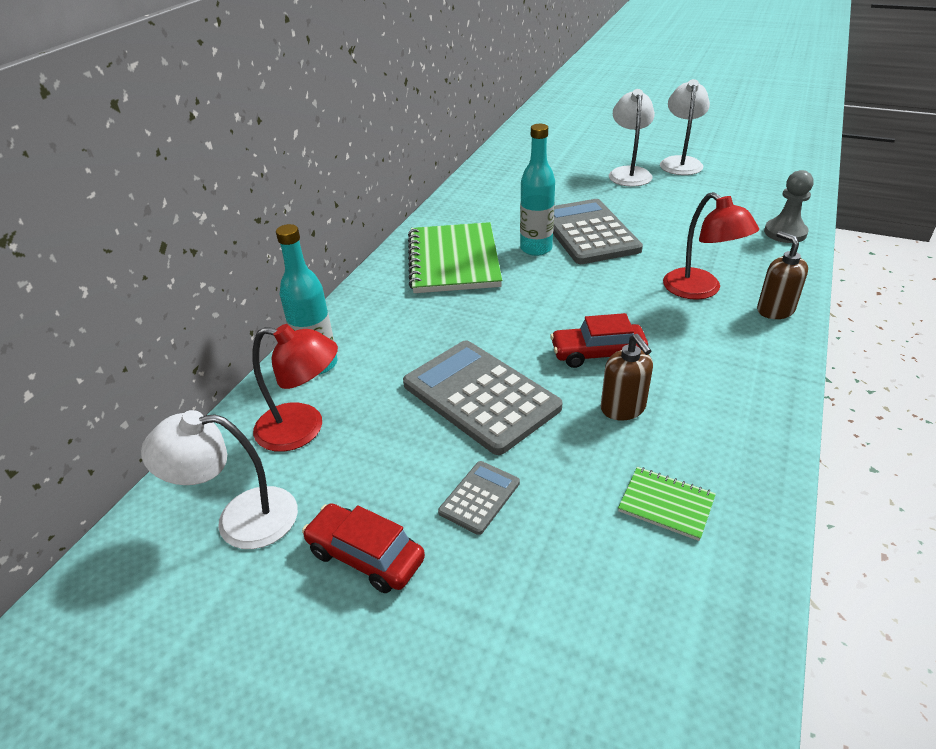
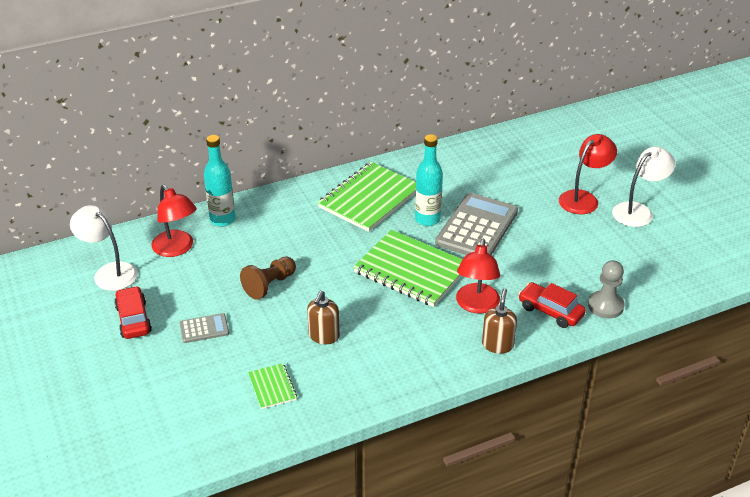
camera: 40 degrees right, 0 degrees up
(480, 396) = (269, 285): grey calculator -> brown pawn
(596, 296) = (411, 270): none -> green notebook
(597, 353) = (357, 302): red car -> red car (550, 311)
(629, 173) = (583, 198): white lamp -> red lamp

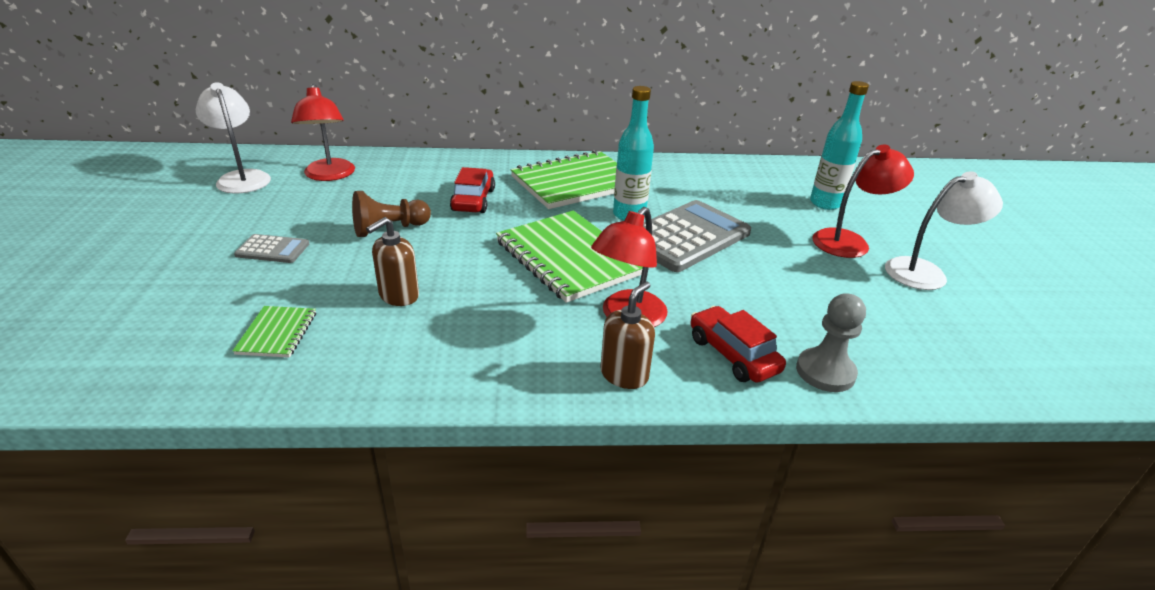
camera: 20 degrees right, 5 degrees down
(133, 319) = (212, 221): red car -> red car (473, 200)
(222, 219) = (401, 164): turquoise bottle -> turquoise bottle (825, 203)

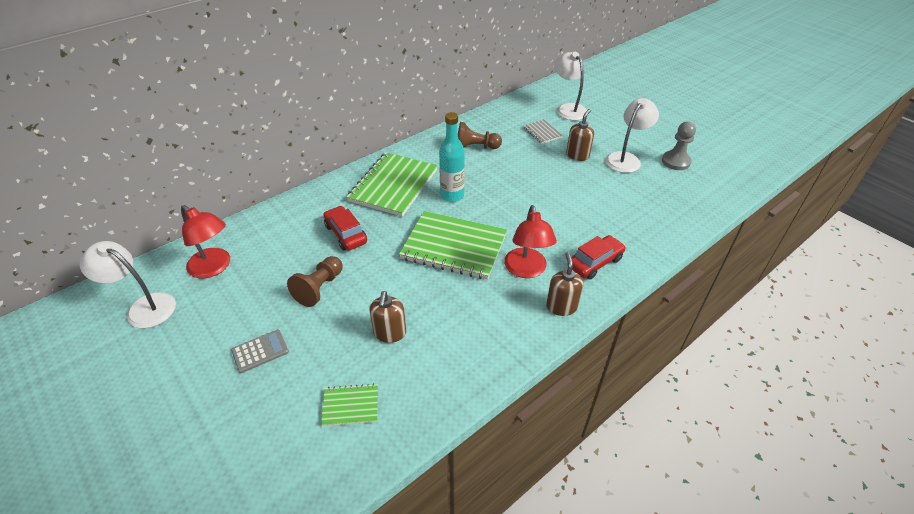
camera: 35 degrees left, 10 degrees up
(277, 333) = (350, 406): green notebook -> green notebook turned 60 degrees counterclockwise
(686, 236) = (498, 195): grey calculator -> none
(715, 186) = (475, 147): none -> brown pawn
(732, 354) = (594, 262): red car -> red car turned 120 degrees clockwise
(825, 203) = (542, 132): turquoise bottle -> grey notebook
(825, 372) = (639, 248): grey pawn -> grey pawn (675, 162)
(849, 241) = (577, 155): red lamp -> brown soap dispenser
(894, 195) = (568, 109): none -> white lamp

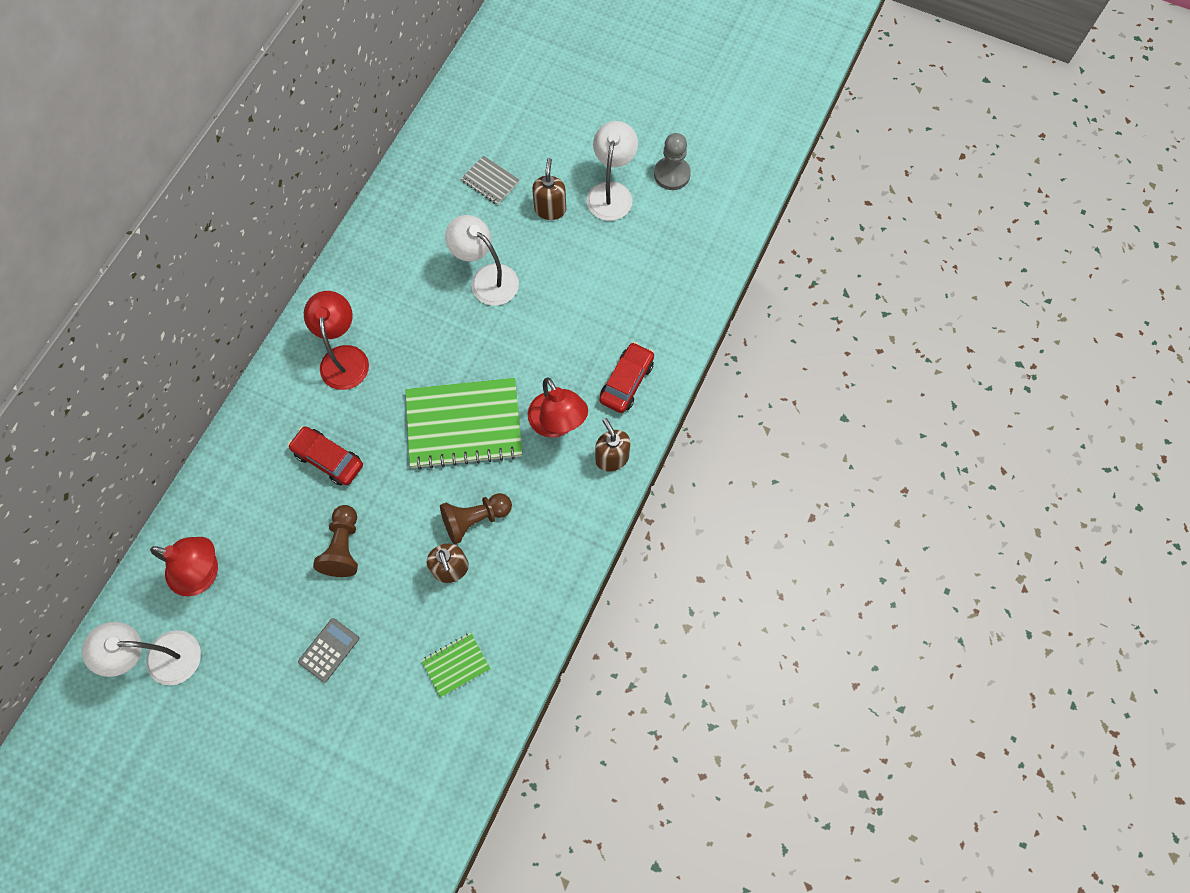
camera: 25 degrees left, 25 degrees up
(393, 185) = (344, 357): green notebook -> red lamp
(452, 195) = (425, 345): turquoise bottle -> none
(475, 147) = (415, 245): brown pawn -> brown pawn (475, 519)
(568, 109) = (507, 118): white lamp -> white lamp (487, 278)

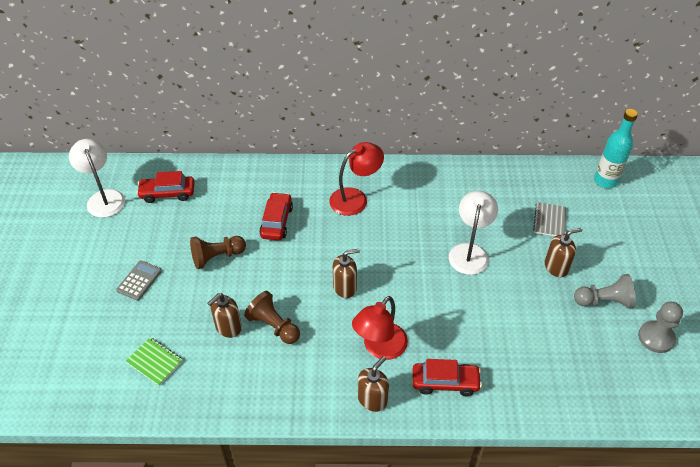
camera: 65 degrees right, 20 degrees down
(203, 573) = (167, 193): red lamp -> red car
(329, 650) = (139, 280): grey calculator -> grey calculator turned 75 degrees counterclockwise
(464, 424) = (345, 287): green notebook -> brown soap dispenser
(469, 98) = (605, 181): none -> turquoise bottle
(611, 192) = (604, 301): white lamp -> grey pawn

